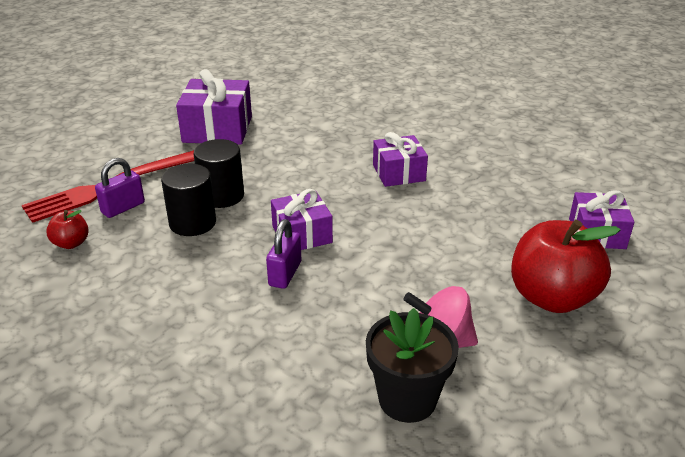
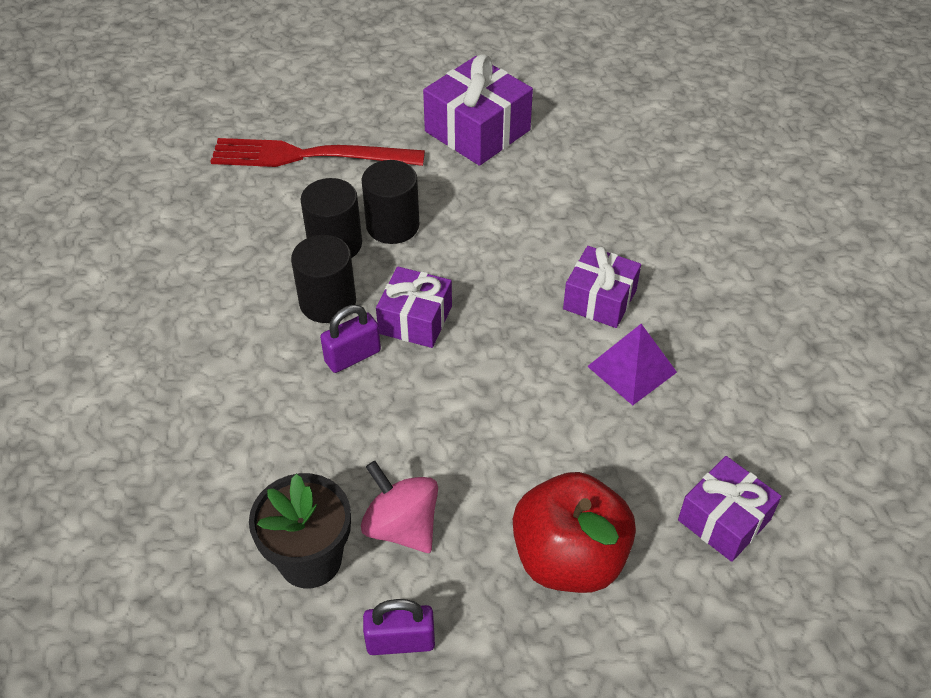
camera: 40 degrees right, 15 degrees up
(71, 243) = (219, 207): red apple -> none
(123, 208) = (295, 189): purple padlock -> purple padlock (400, 641)
(228, 255) = (328, 302): none -> black cylinder
(459, 194) = (632, 369): none -> purple pyramid

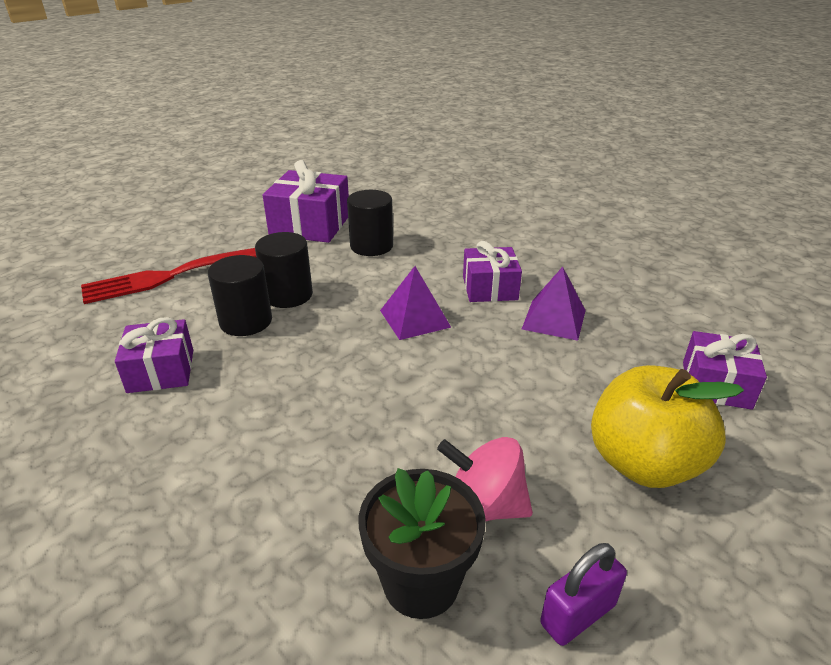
camera: 30 degrees left, 15 degrees down
(328, 302) = (270, 362): black cylinder -> black cylinder (371, 246)
(352, 356) = (324, 392): purple padlock -> none
(415, 320) = (359, 347): purple gift -> purple gift (161, 371)
(492, 307) = (415, 318): none -> purple pyramid
(569, 558) = (643, 463): red apple -> yellow apple

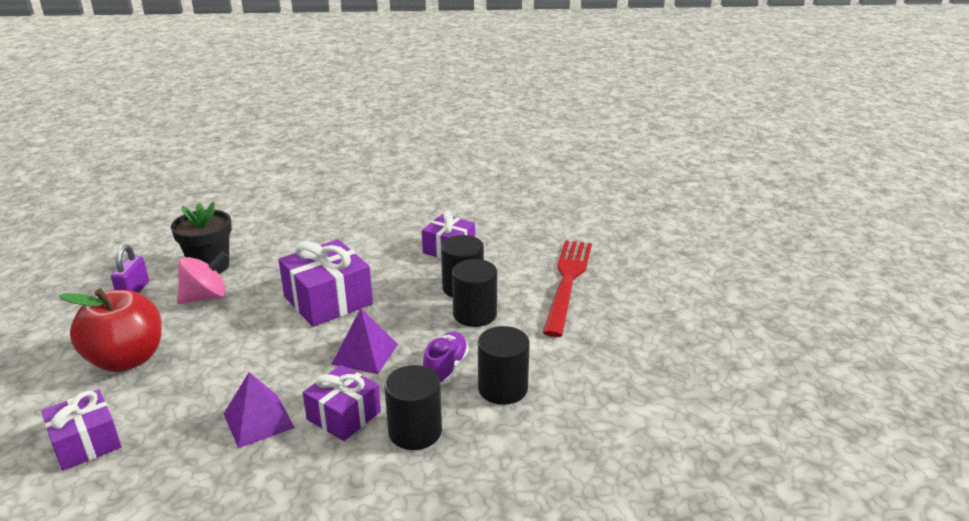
camera: 130 degrees right, 5 degrees down
(310, 225) = (591, 372): purple gift -> purple gift (328, 300)
(380, 275) = (446, 368): none -> purple shoe
(459, 256) = (415, 431): none -> black cylinder
(643, 463) = (126, 359): yellow apple -> red apple

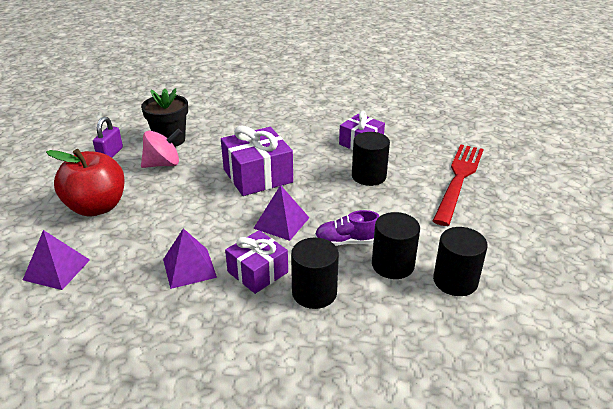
camera: 10 degrees right, 5 degrees up
(86, 443) = (56, 269): purple gift -> purple pyramid
(446, 368) = (346, 242): purple shoe -> purple shoe turned 120 degrees counterclockwise
(475, 314) = (376, 199): black cylinder -> black cylinder (455, 281)

